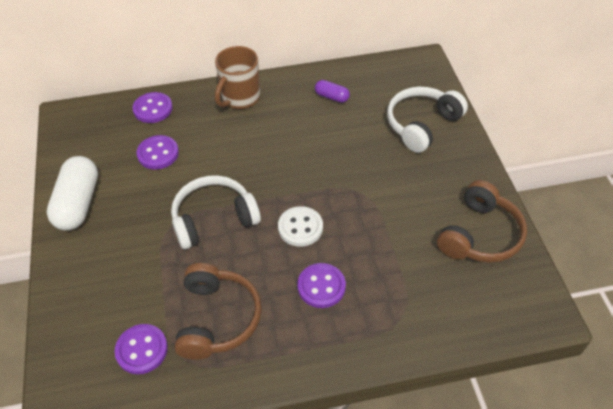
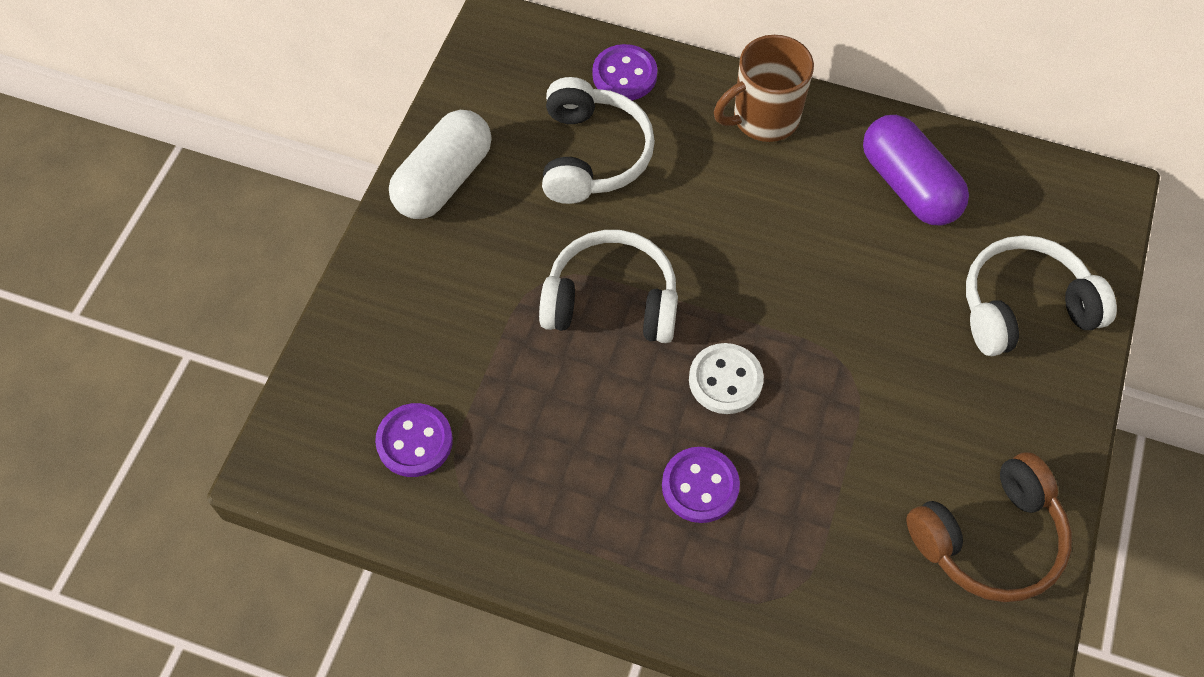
camera: 30 degrees right, 10 degrees up
(158, 153) = (591, 155): purple button -> white headphones
(217, 318) = (532, 452): brown headphones -> none
(332, 97) = (908, 186): purple capsule -> purple capsule, size x1.99

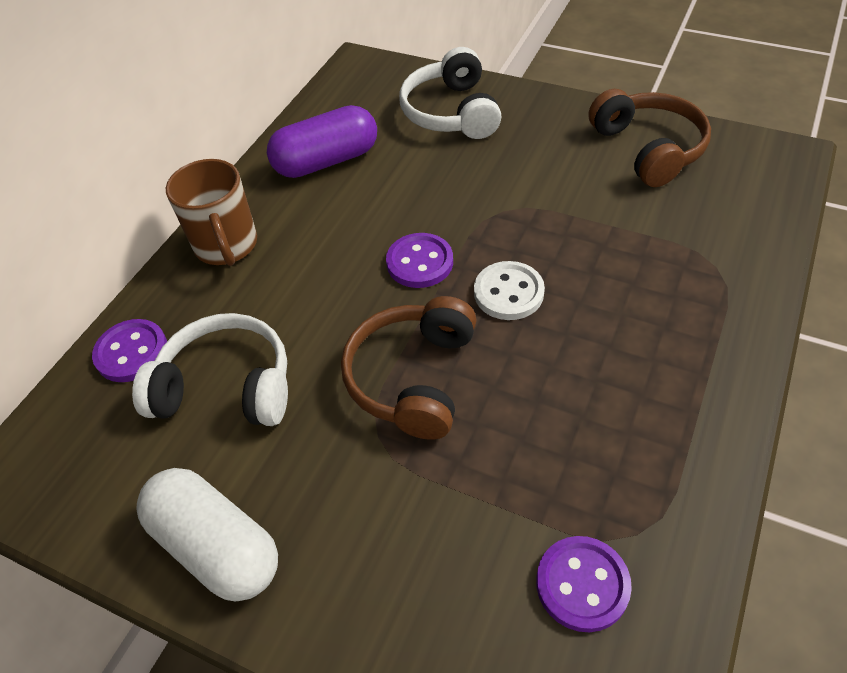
camera: 80 degrees left, 10 degrees down
(611, 301) = (413, 378): white headphones -> brown headphones
(700, 486) = (619, 318): purple button -> purple button (420, 262)

